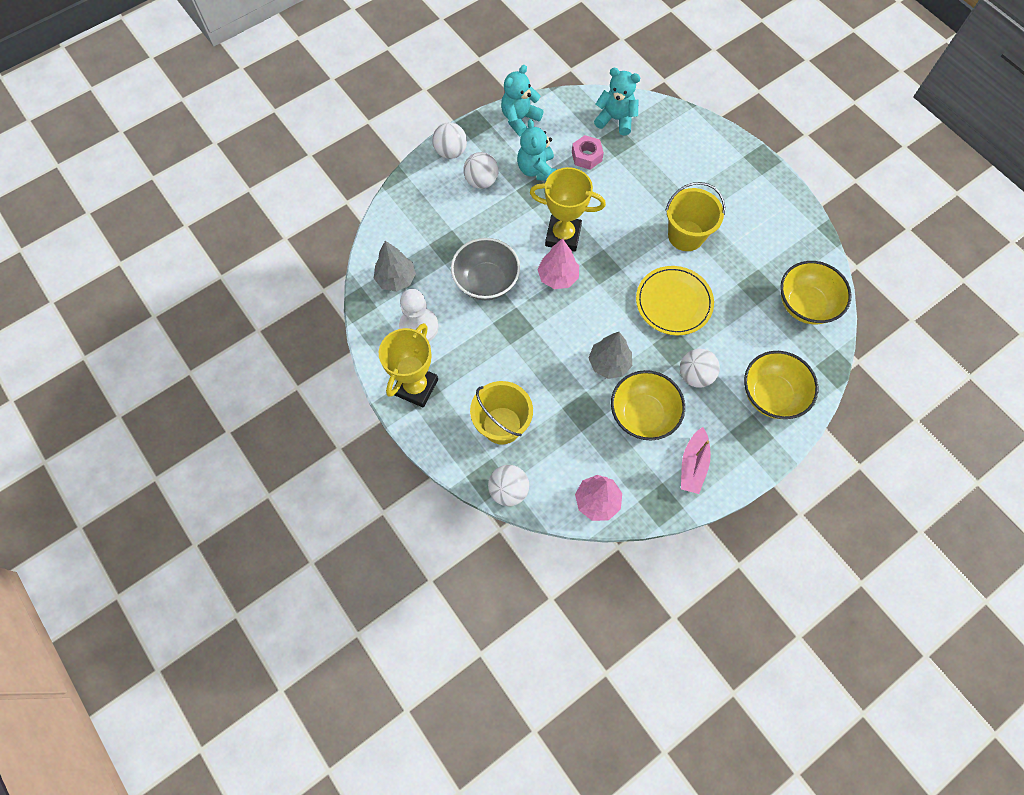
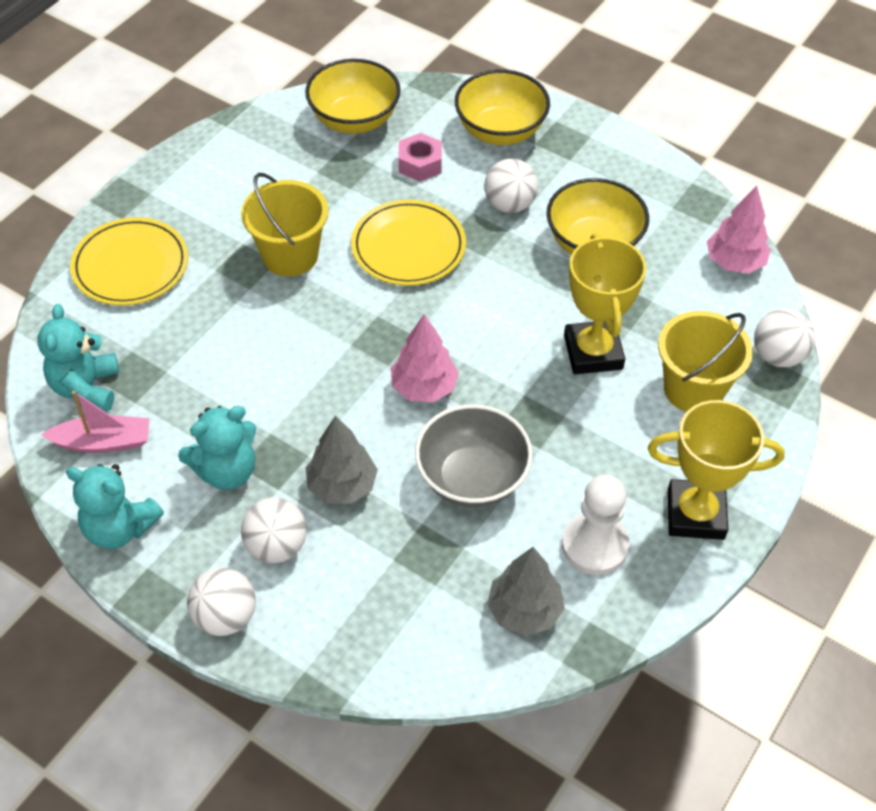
camera: 110 degrees left, 15 degrees down
(563, 236) = (346, 400): yellow trophy -> yellow trophy (593, 352)
(586, 156) = (177, 408): pink nut -> pink nut (420, 164)
(609, 363) = (537, 294): grey tree -> grey tree (342, 485)
(693, 465) = (633, 184): pink boat -> pink boat (103, 442)
(702, 154) = (130, 265): none -> yellow plate

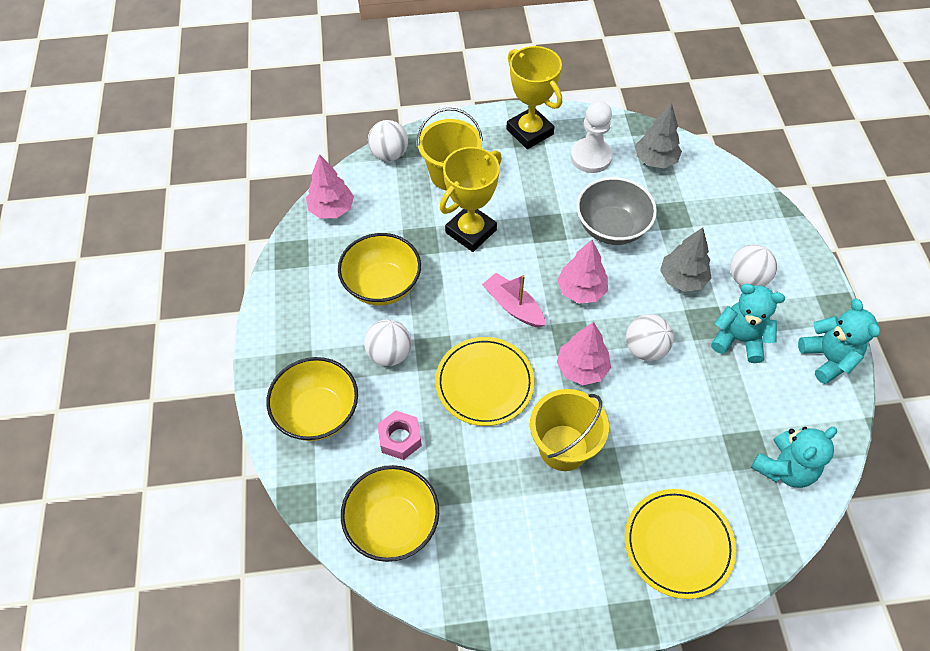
camera: 130 degrees left, 5 degrees up
(103, 442) = (800, 419): pink boat -> pink boat (513, 306)
(225, 616) = (803, 268): white ball -> white ball (645, 348)
(343, 322) = (581, 368): none -> pink tree

